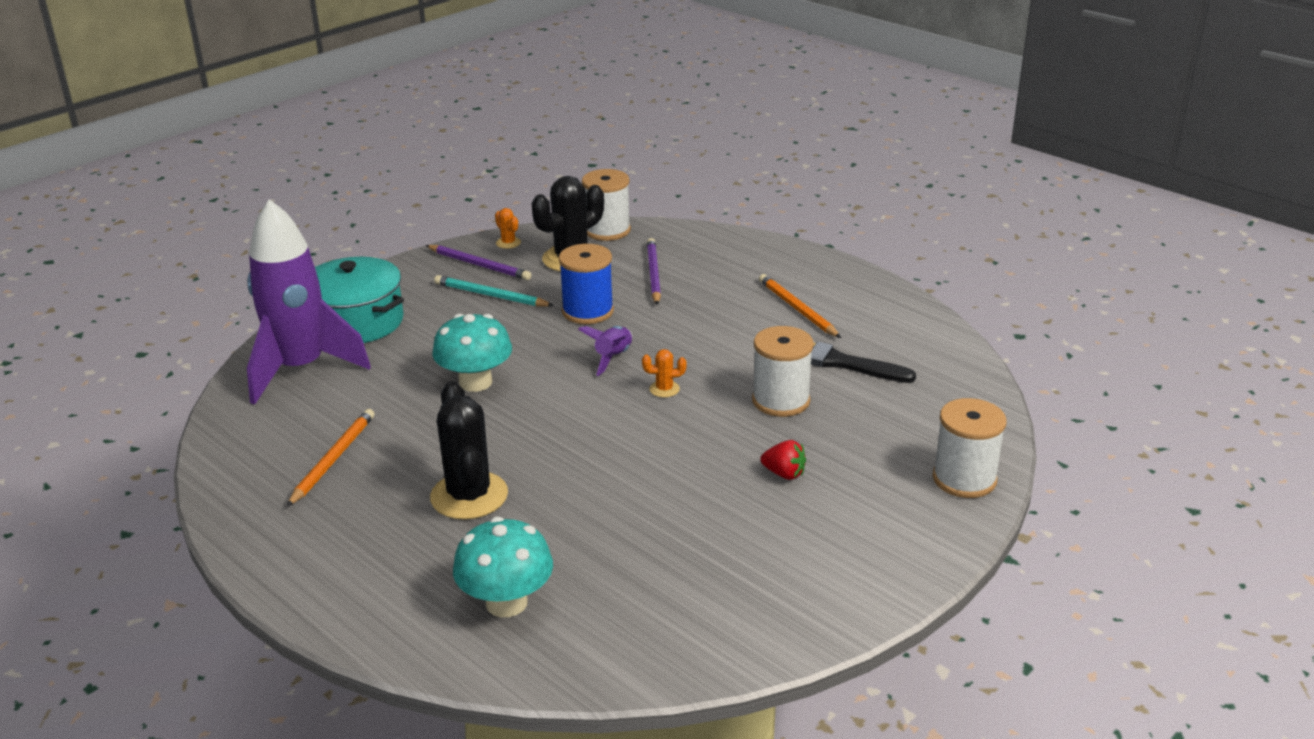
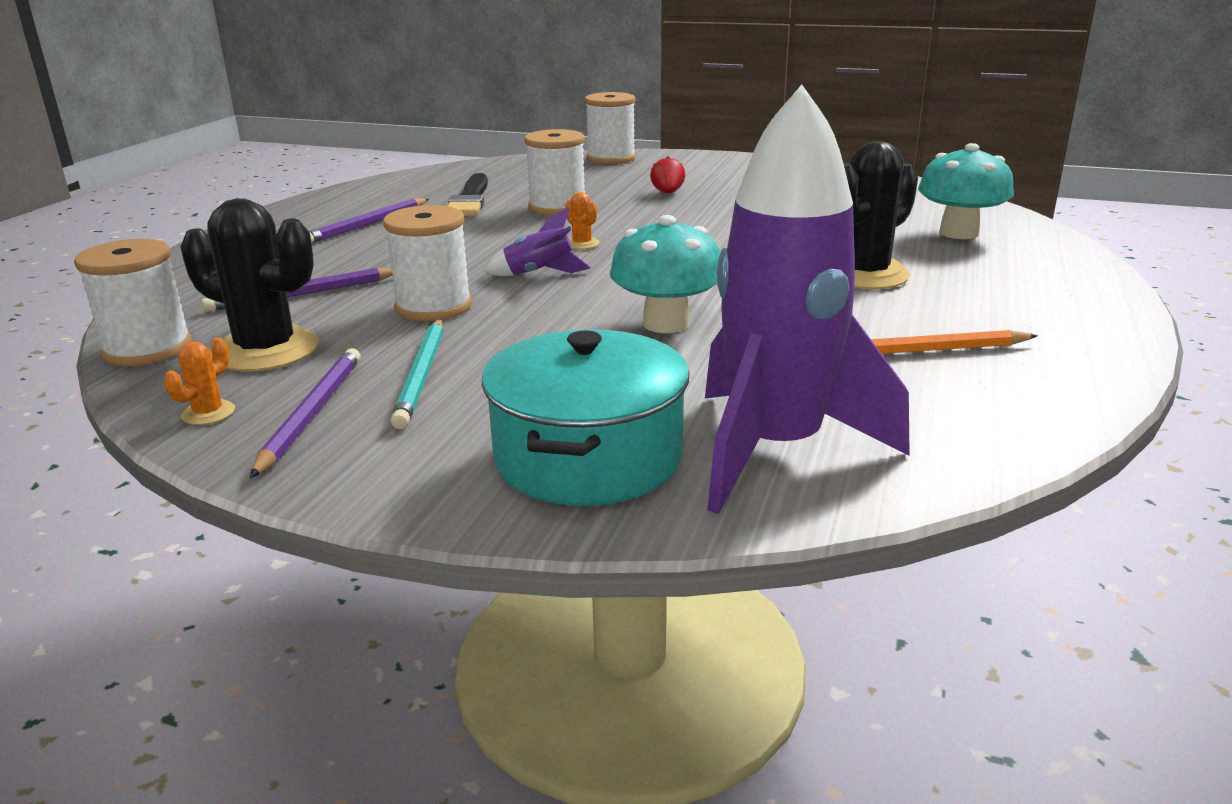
camera: 115 degrees left, 5 degrees down
(587, 311) = (433, 307): blue spool -> white spool
(797, 309) = (367, 224): orange pencil -> purple pencil

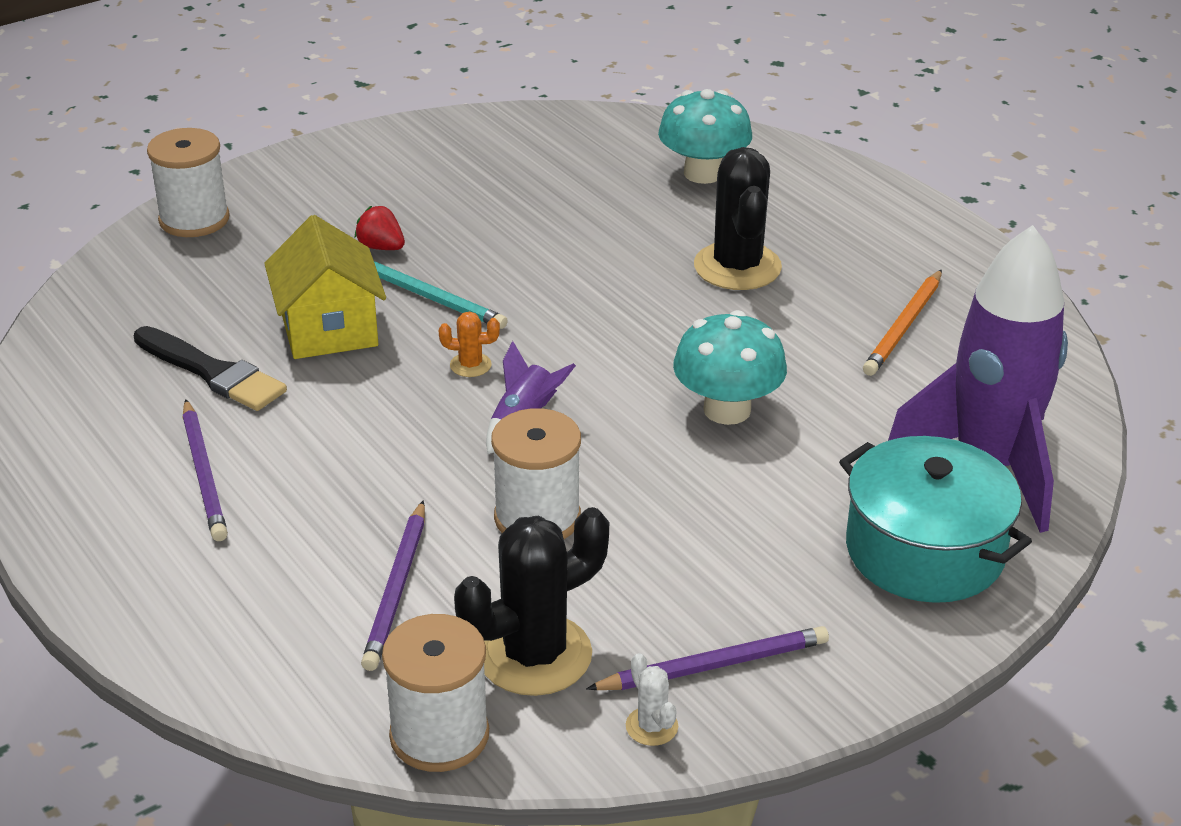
camera: 55 degrees left, 10 degrees up
(208, 413) = (651, 726): orange cactus -> white cactus
(311, 413) = (713, 665): purple pencil -> purple pencil turned 120 degrees clockwise
(422, 375) = (696, 578): turquoise pencil -> turquoise pencil (430, 297)
(557, 207) = (329, 330): white spool -> yellow house

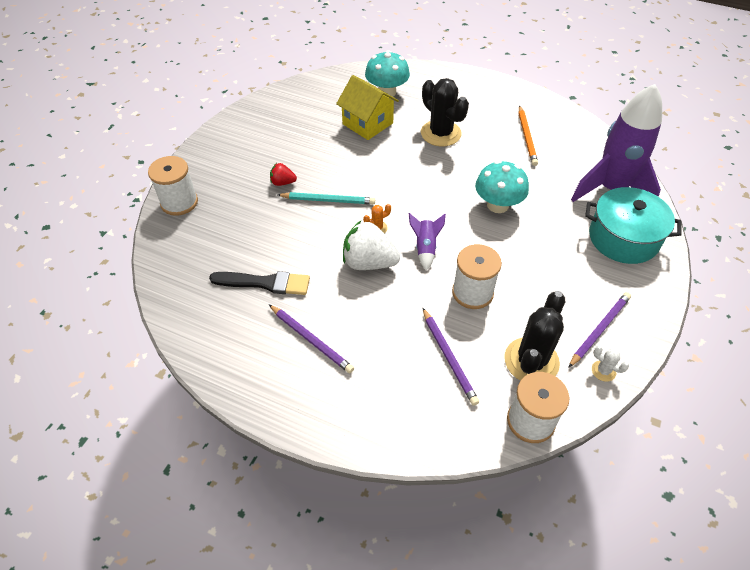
camera: 30 degrees left, 15 degrees up
(329, 330) = (298, 236): yellow house -> yellow house (367, 123)
(405, 407) = (369, 262): none -> white strawberry

